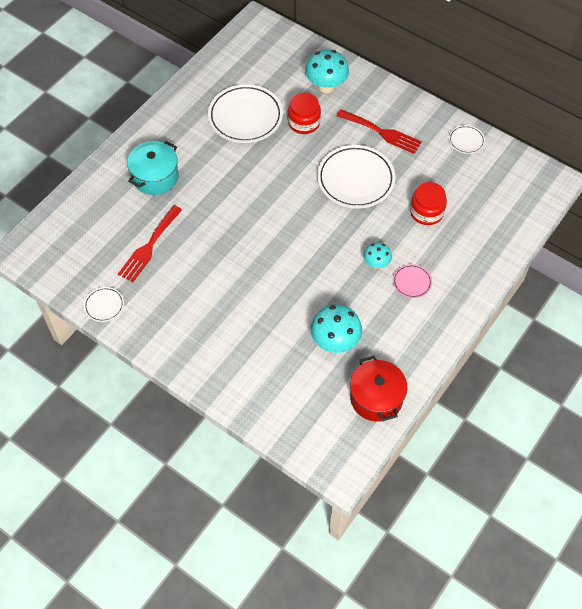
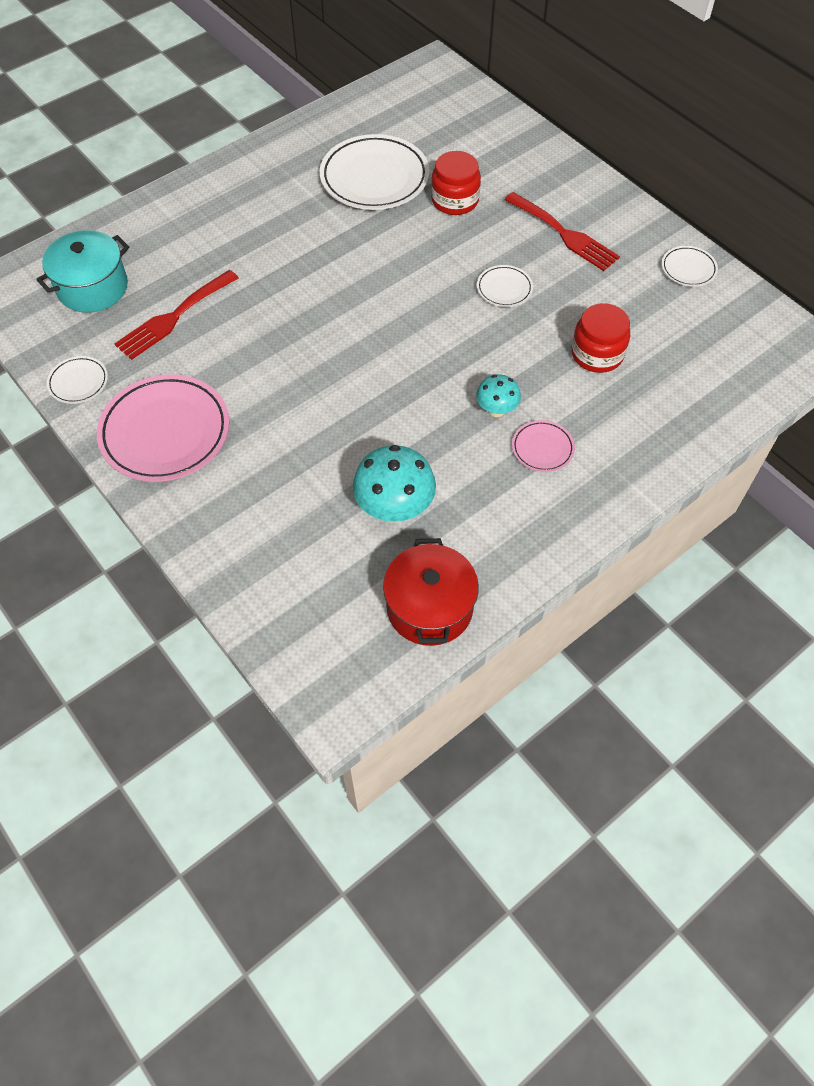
camera: 15 degrees right, 0 degrees up
(155, 177) = (219, 230): turquoise pot -> turquoise pot (93, 287)
(174, 326) = (165, 432): none -> pink plate
(326, 86) = (503, 160): turquoise mushroom -> none
(355, 179) = (504, 288): white plate -> white plate, size x0.48

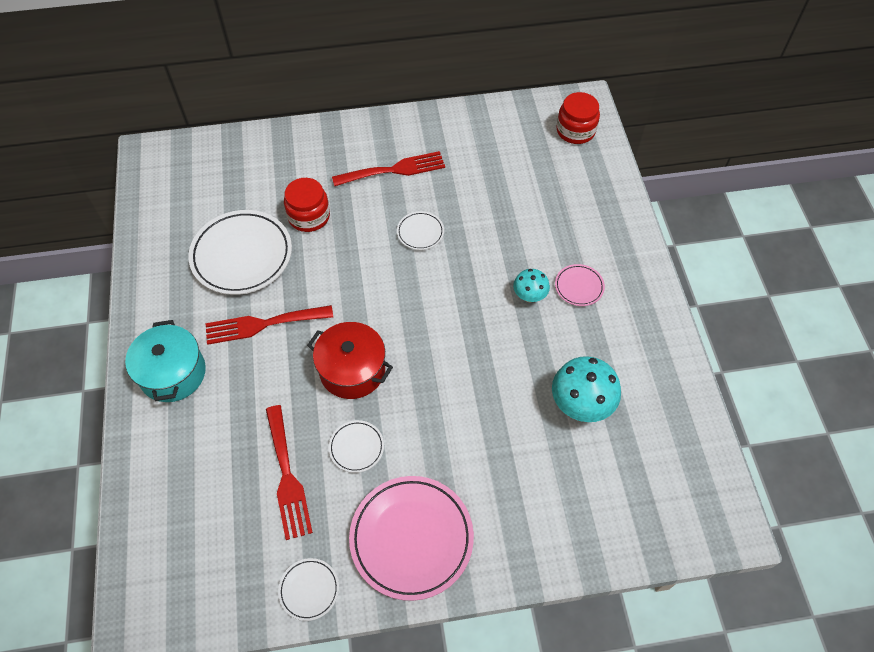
camera: 60 degrees left, 0 degrees up
(93, 287) = (202, 531): turquoise pot -> turquoise pot (173, 373)
(313, 227) = (263, 324): none -> red fork
(429, 607) = (676, 424): red pot -> red pot (352, 370)
(597, 354) = (516, 212): red jar -> red jar (575, 131)
(688, 269) = (476, 122): white plate -> white plate (356, 447)

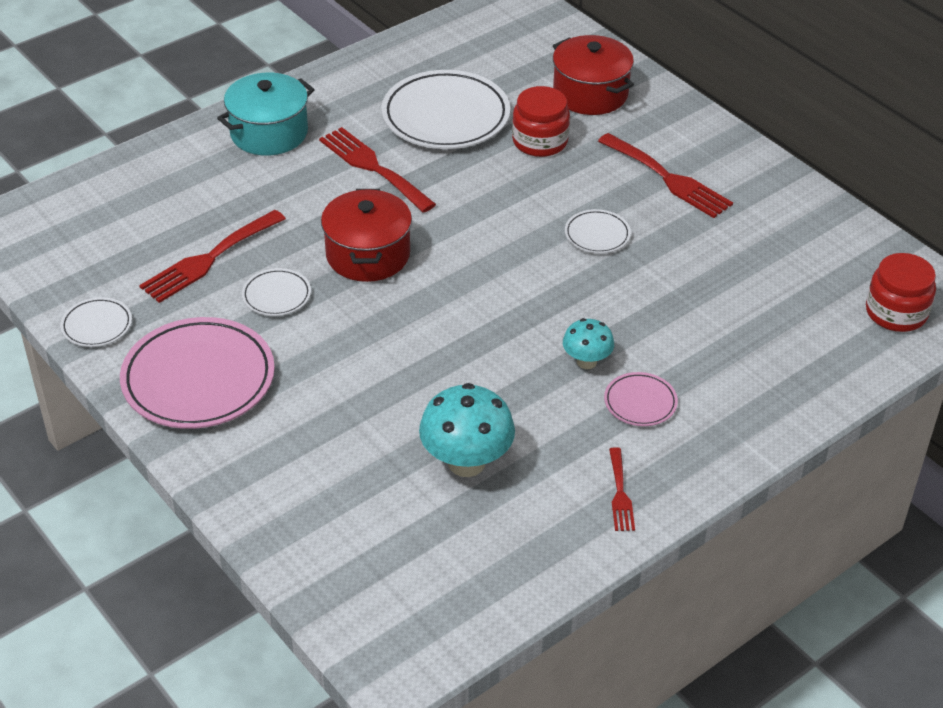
camera: 60 degrees right, 15 degrees down
(282, 166) = (590, 93): none -> red pot
(647, 335) = (620, 494): none -> red fork

